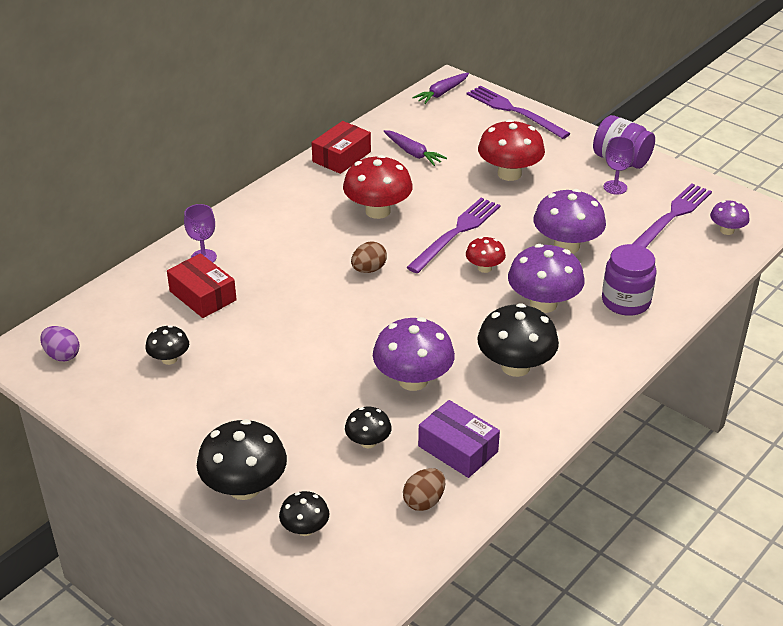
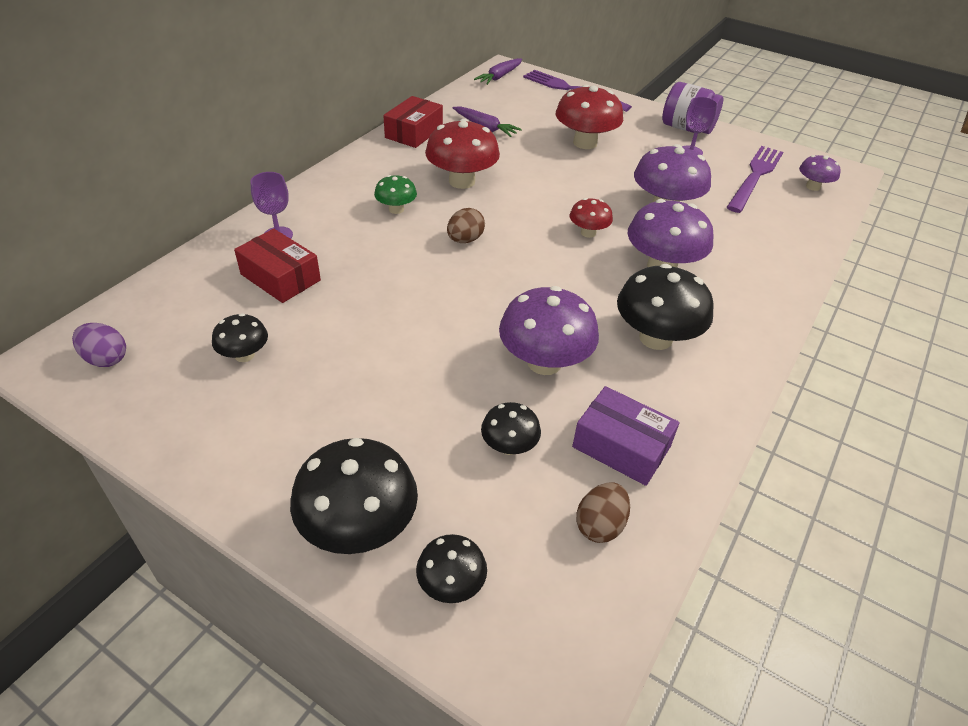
camera: 10 degrees left, 5 degrees up
(311, 237) = (396, 209): none -> green mushroom
(456, 233) = (548, 199): purple fork -> none
(626, 301) = (746, 260): purple jar -> none

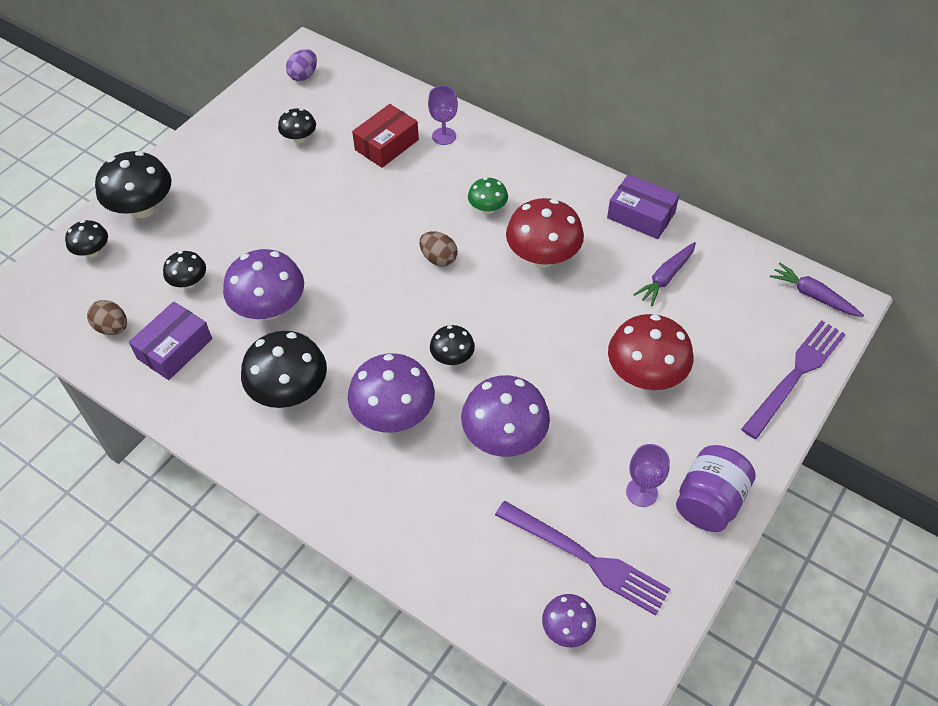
camera: 95 degrees right, 10 degrees up
(414, 132) = (641, 215): red box -> purple box
(588, 233) = (452, 357): red mushroom -> black mushroom

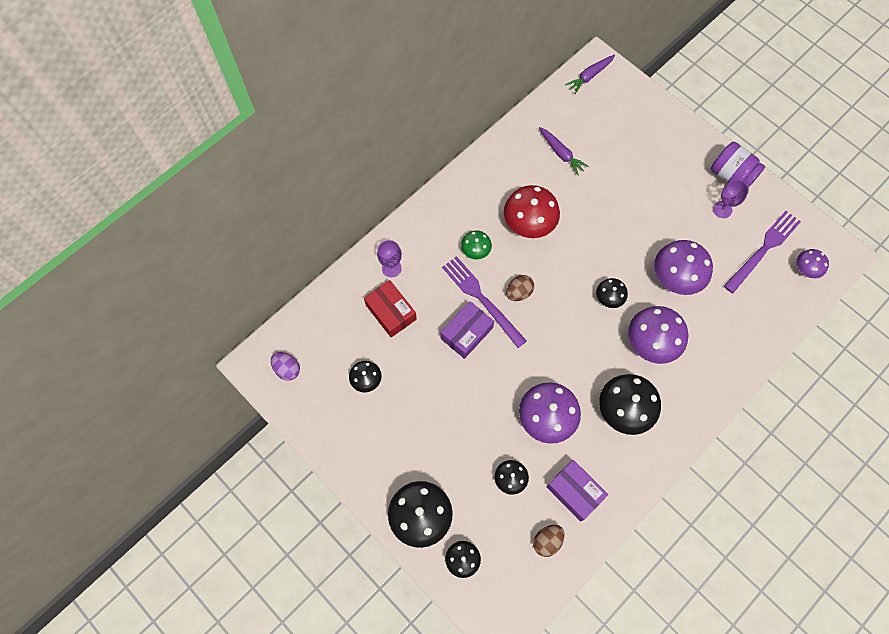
camera: 80 degrees left, 15 degrees up
(641, 215) = (502, 154): purple box -> purple box (466, 333)
(645, 374) = (638, 186): red mushroom -> none
(795, 375) = (648, 105): purple fork -> purple fork (481, 299)

